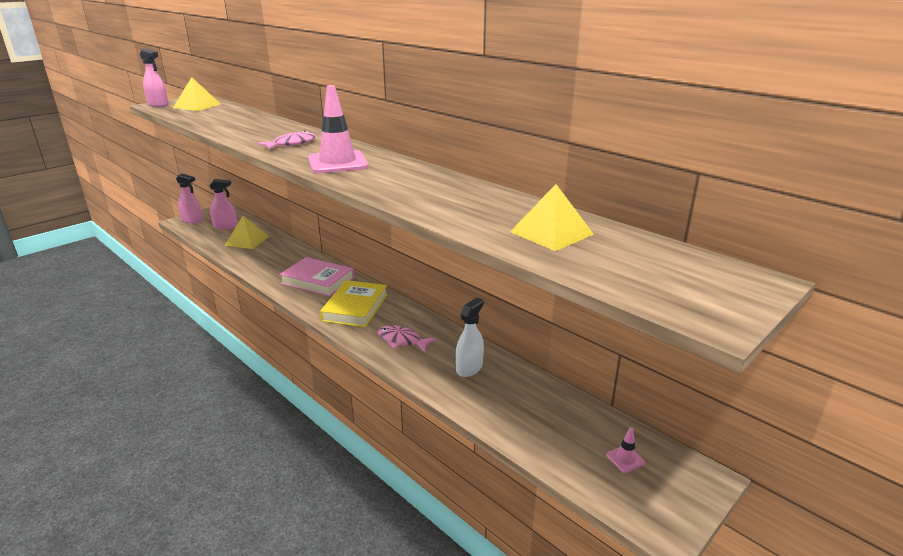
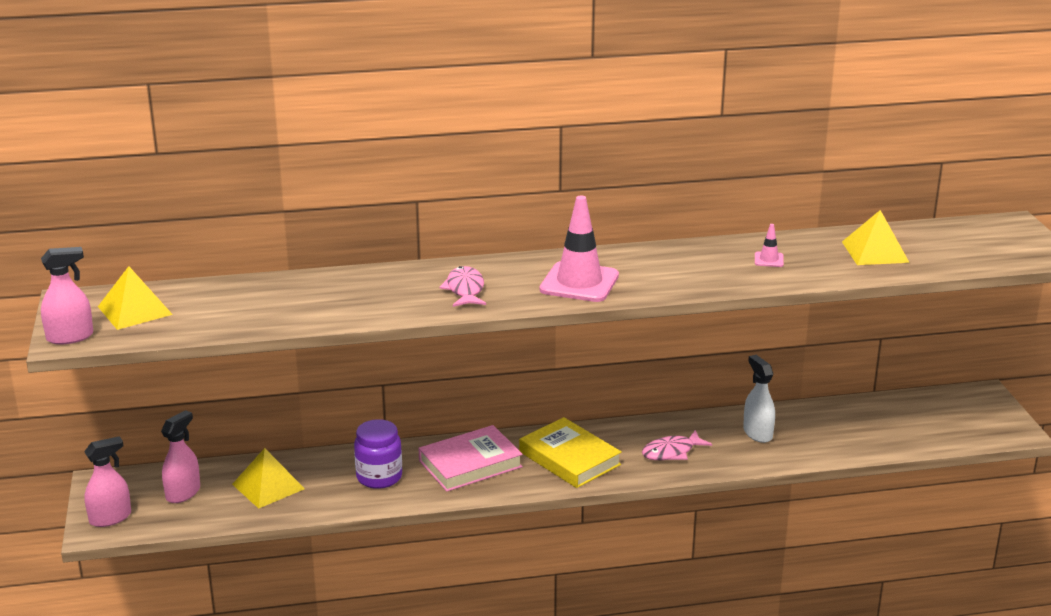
camera: 55 degrees left, 0 degrees up
(280, 262) = (379, 477): none -> purple jar
(625, 459) = (940, 414): pink traffic cone -> pink traffic cone (769, 260)

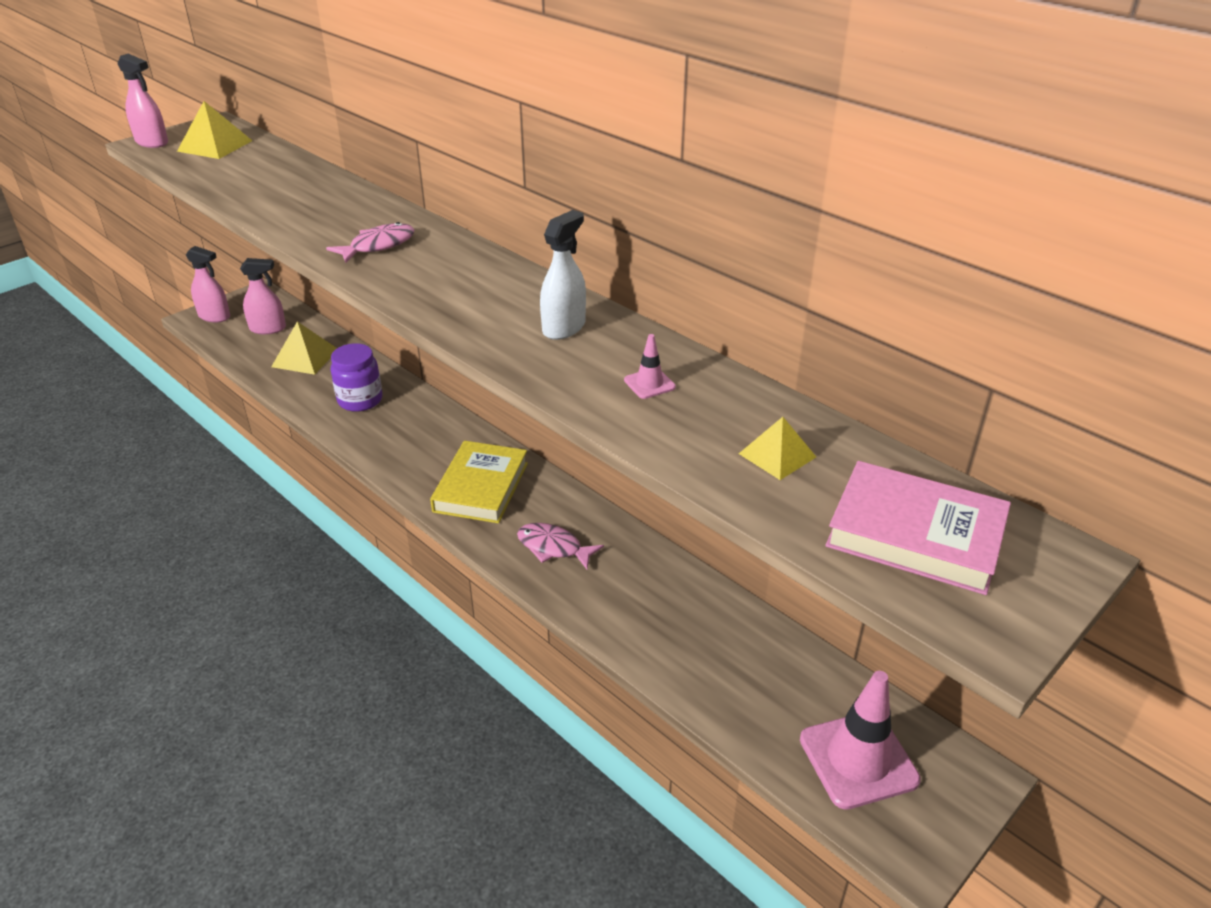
camera: 55 degrees right, 10 degrees up
(470, 464) = (421, 436): pink book -> pink book (915, 534)
(579, 283) = (454, 293): pink traffic cone -> pink traffic cone (858, 759)
(757, 433) = (652, 595): white spray bottle -> white spray bottle (564, 327)
(875, 252) = (777, 455): yellow pyramid -> yellow pyramid, size x0.65

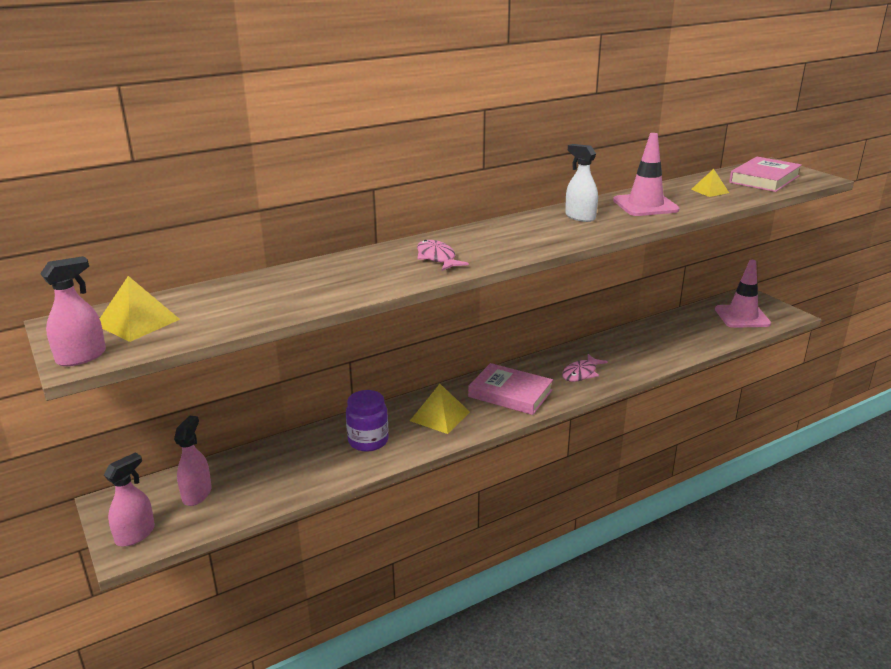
camera: 75 degrees left, 10 degrees down
(305, 358) = (274, 470): yellow pyramid -> yellow pyramid (440, 416)
(481, 487) = (510, 393): yellow book -> pink book
(649, 384) = (645, 205): pink traffic cone -> pink traffic cone, size x2.31

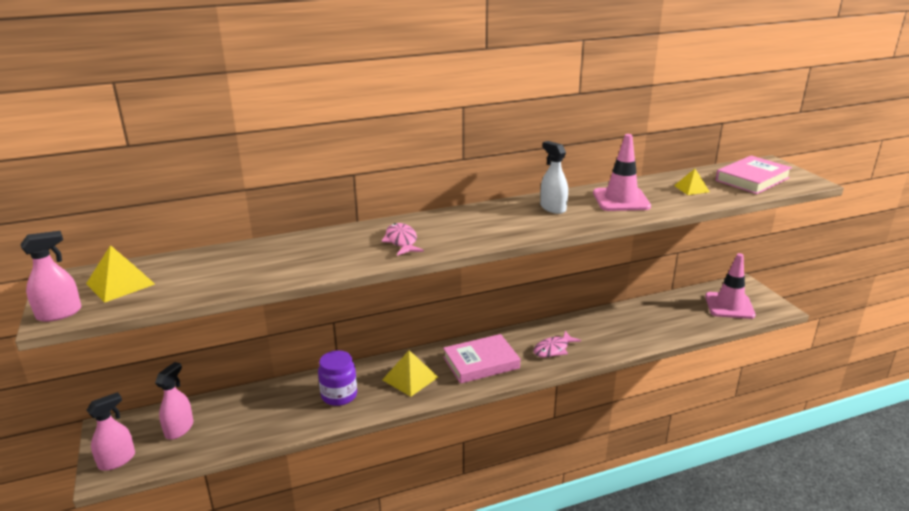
camera: 10 degrees right, 0 degrees up
(510, 393) = (481, 363): pink book -> pink book turned 60 degrees counterclockwise

